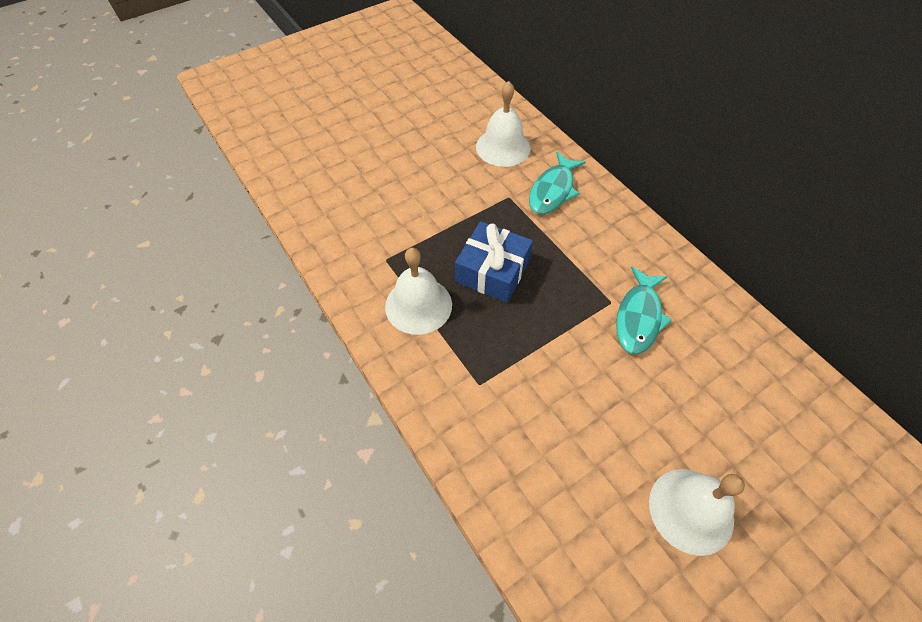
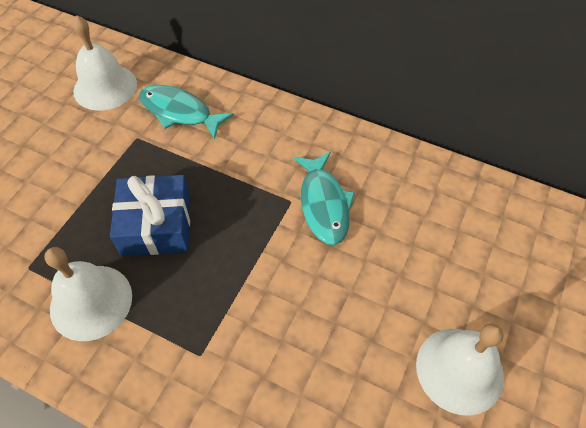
camera: 30 degrees left, 0 degrees up
(553, 190) = (180, 112): turquoise fish -> turquoise fish turned 120 degrees clockwise

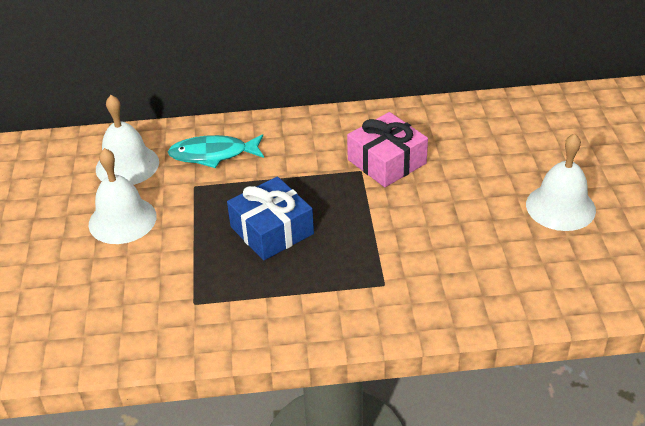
camera: 30 degrees left, 15 degrees down
(91, 302) = (269, 297): white bell -> white bell (122, 220)
(323, 204) = (387, 161): turquoise fish -> pink gift

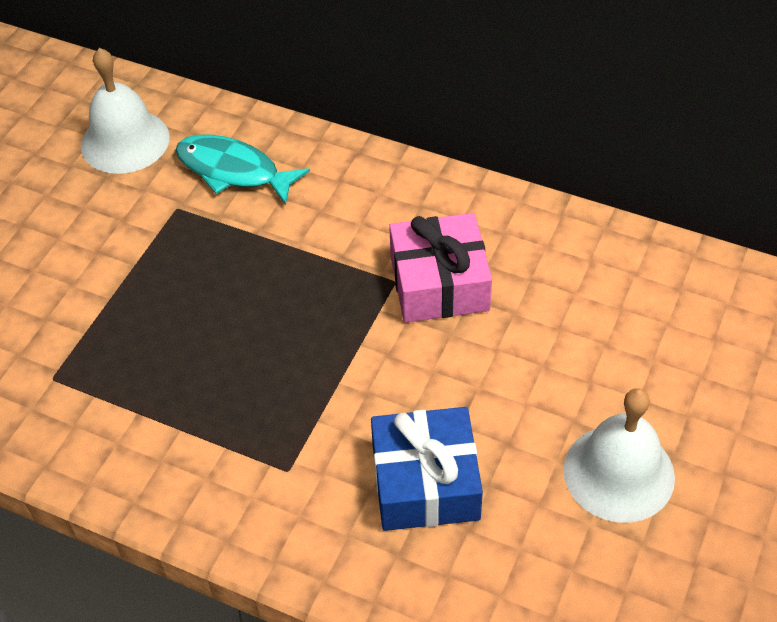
camera: 30 degrees right, 10 degrees up
(122, 220) = (62, 219): white bell -> none
(272, 230) = (216, 319): blue gift -> blue gift (425, 482)

